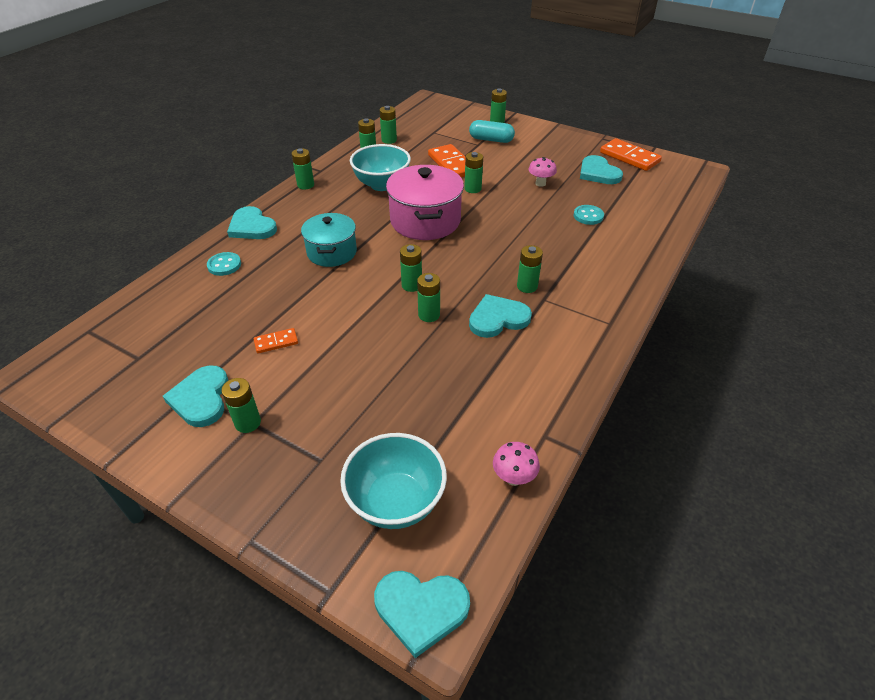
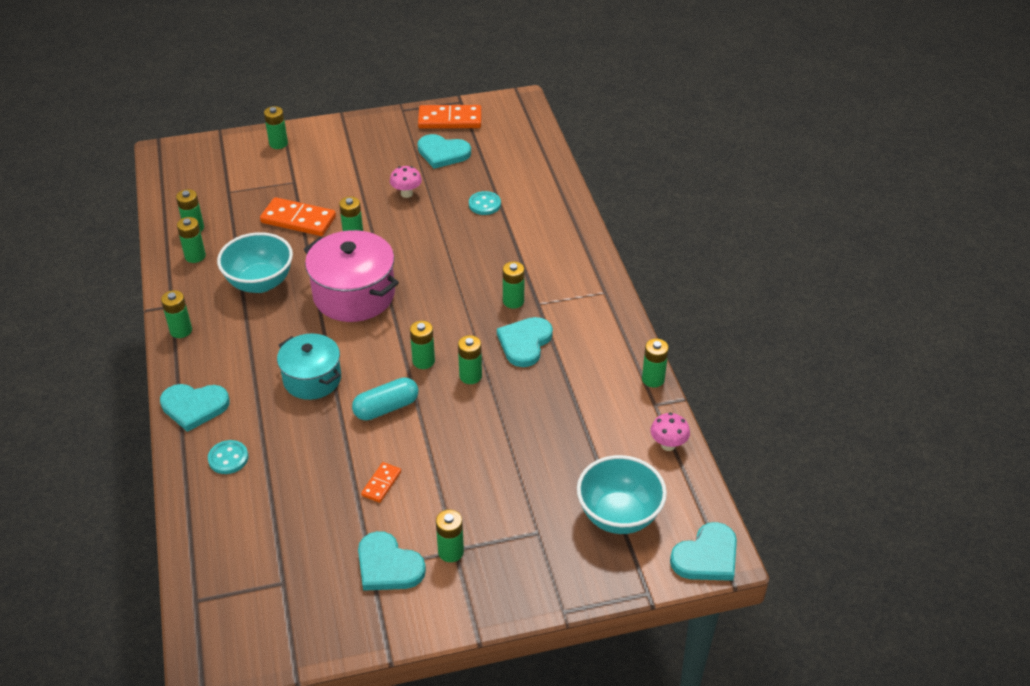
camera: 45 degrees left, 0 degrees up
(491, 140) = (300, 169): turquoise capsule -> turquoise capsule (386, 408)
(568, 414) = (653, 379): none -> green battery

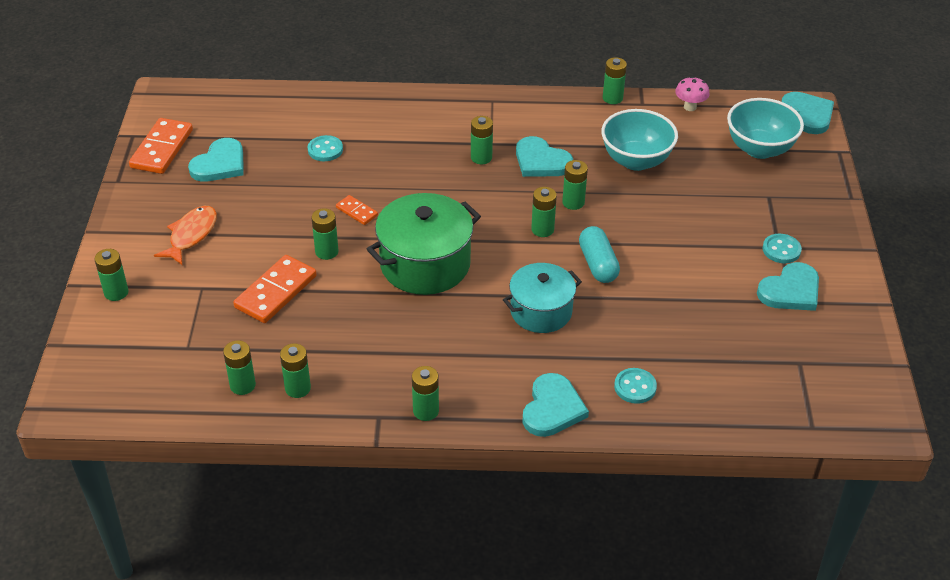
camera: 75 degrees left, 0 degrees up
(260, 283) = (372, 336): turquoise bowl -> turquoise bowl (636, 160)
(352, 161) = (191, 235): none -> orange fish
(354, 295) = (425, 264): pink pot -> green pot
(381, 484) = (694, 281): orange domino -> orange domino (356, 212)
(406, 194) = (276, 201): pink mushroom -> none
(451, 552) = (781, 250): green battery -> turquoise button

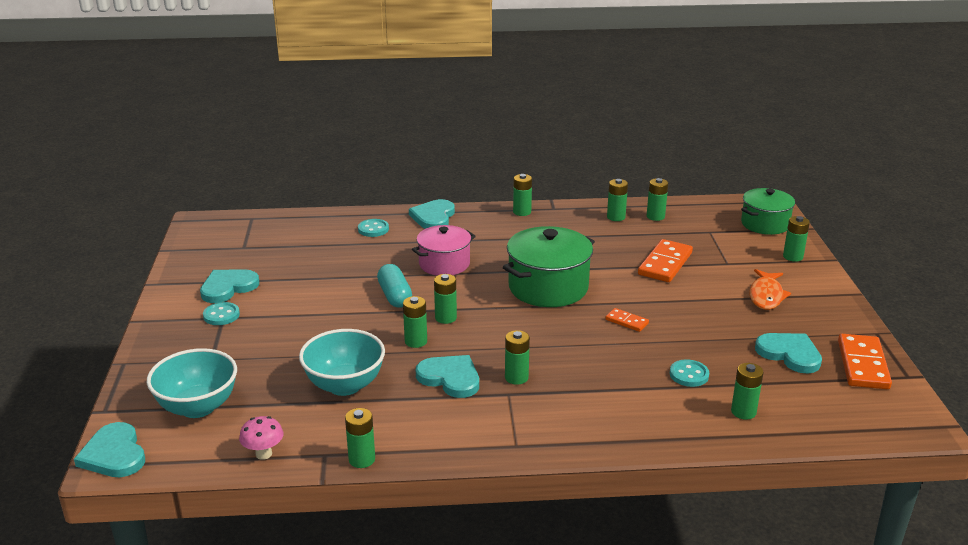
camera: 175 degrees right, 15 degrees down
(105, 357) = (765, 224): none -> green pot
(220, 164) = (789, 354): turquoise heart -> turquoise heart turned 105 degrees clockwise
(326, 252) = (638, 291): green battery -> green battery (743, 412)
(541, 311) = (444, 264): turquoise pot -> pink pot

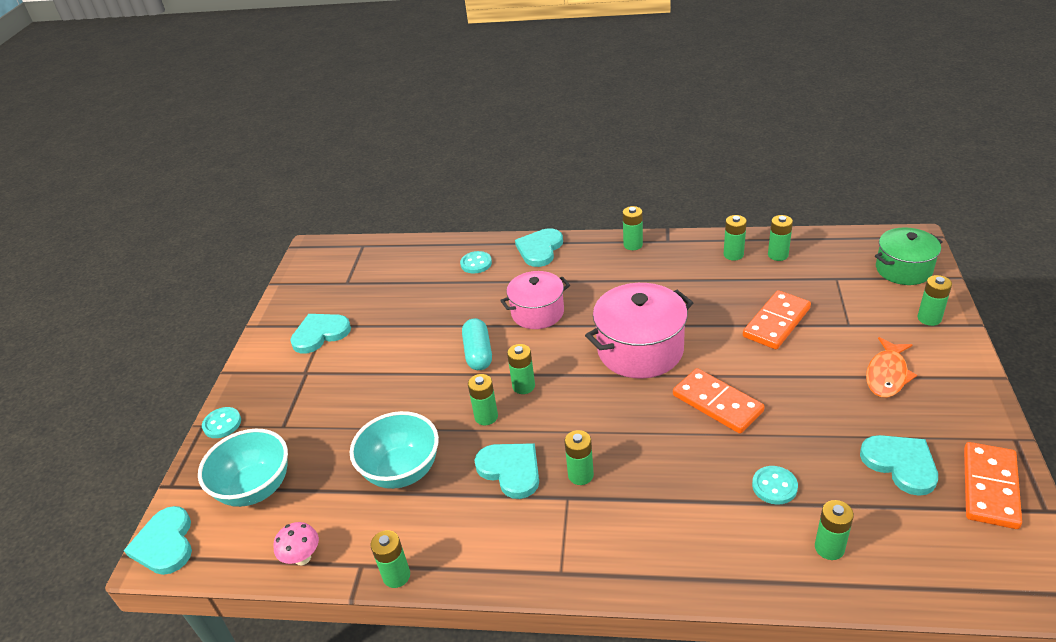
camera: 15 degrees right, 10 degrees up
(221, 315) = (305, 369): turquoise button -> turquoise button (222, 424)
(548, 287) = (640, 350): green pot -> pink pot
(626, 321) = (717, 403): orange domino -> orange domino, size x1.91

